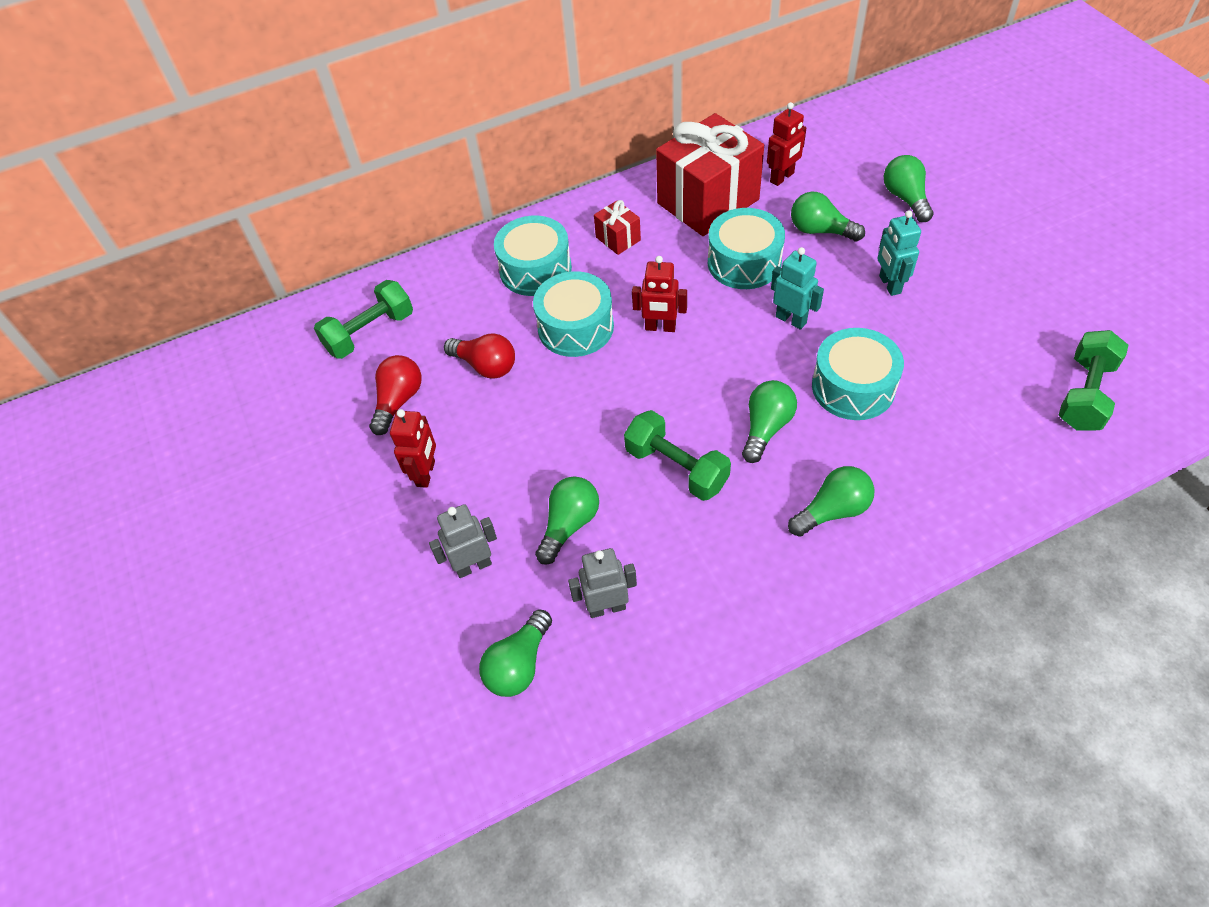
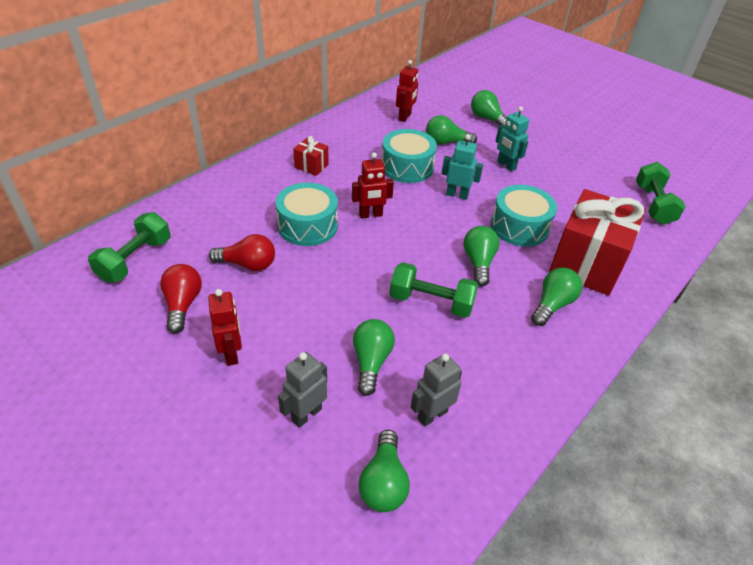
camera: 30 degrees left, 10 degrees down
(535, 269) = (258, 194): turquoise drum -> none
(708, 201) = (363, 136): red gift -> red gift (587, 263)

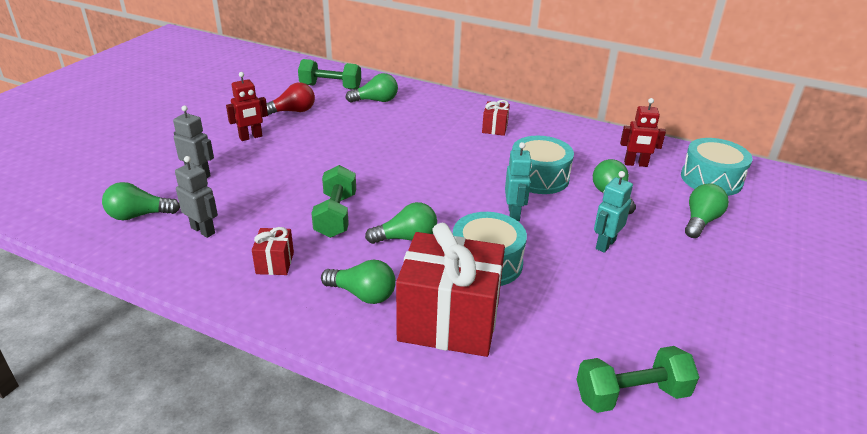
camera: 75 degrees right, 10 degrees down
(248, 264) = (345, 125): red light bulb -> none
(307, 226) = (407, 141): turquoise drum -> turquoise drum (711, 179)
(370, 215) = (443, 168): red robot -> none
(371, 362) = (255, 194): green light bulb -> green light bulb (376, 100)
(501, 358) = (275, 263): none -> red gift

